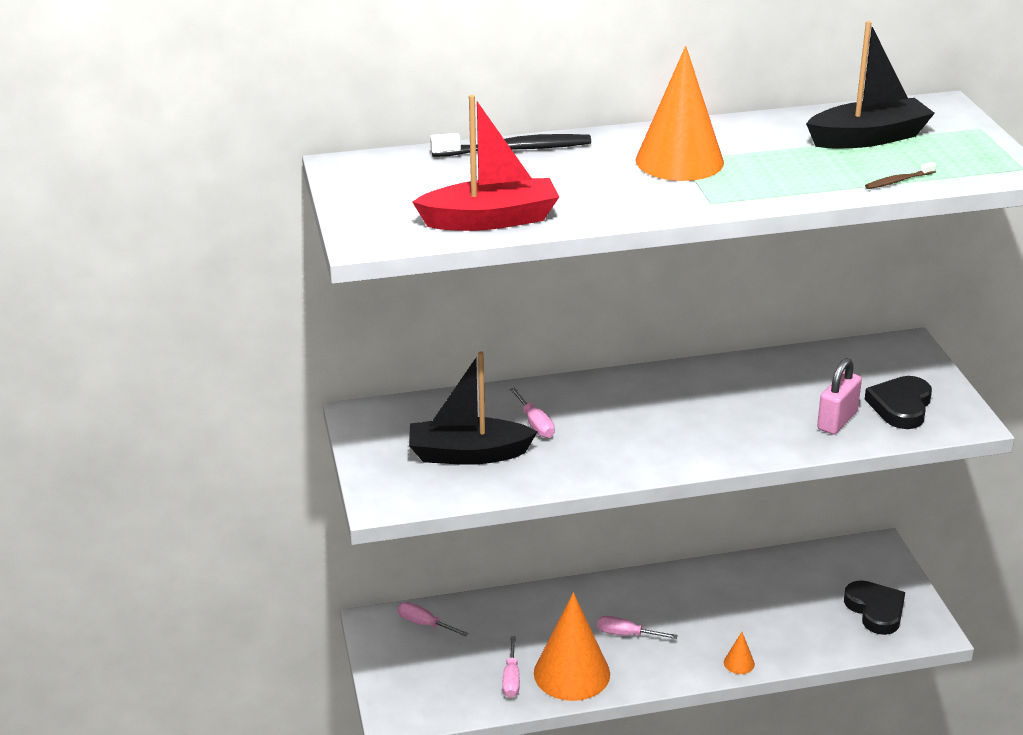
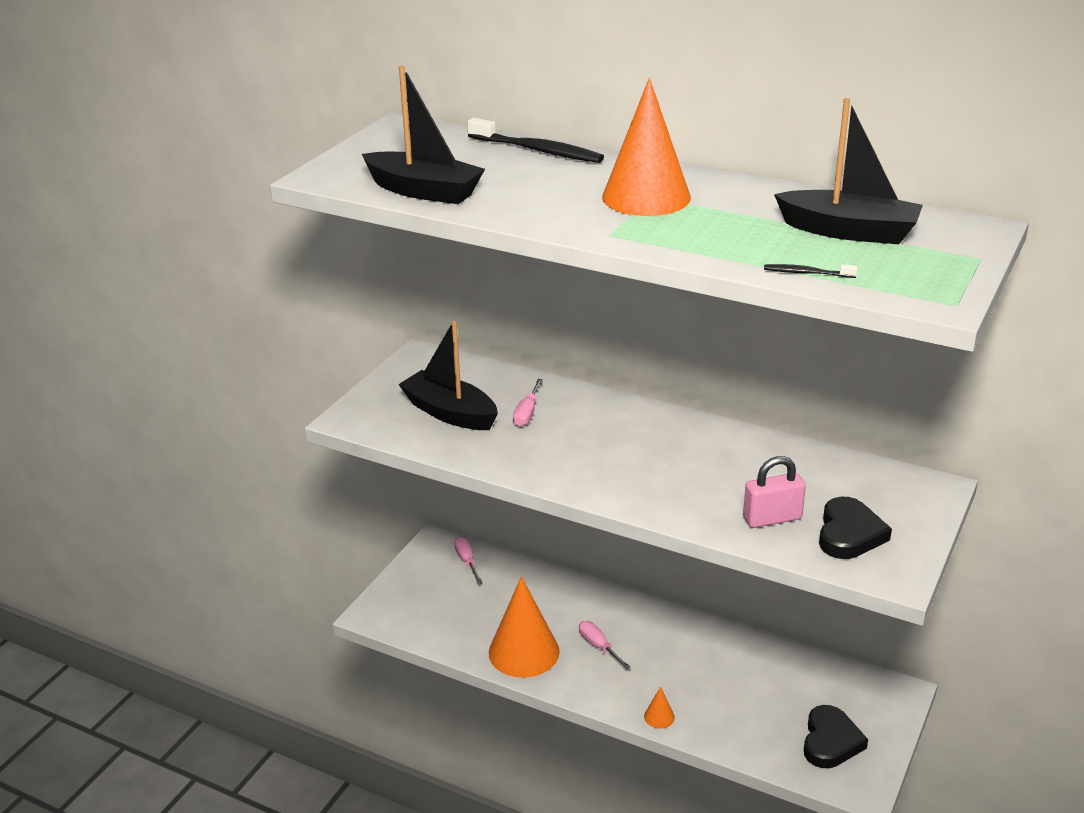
camera: 40 degrees right, 0 degrees up
(490, 220) = (424, 191): red boat -> black boat
(511, 679) = (477, 632): pink screwdriver -> none
(898, 181) = (807, 273): brown toothbrush -> black toothbrush
(900, 406) = (849, 534): black heart -> black heart turned 135 degrees clockwise

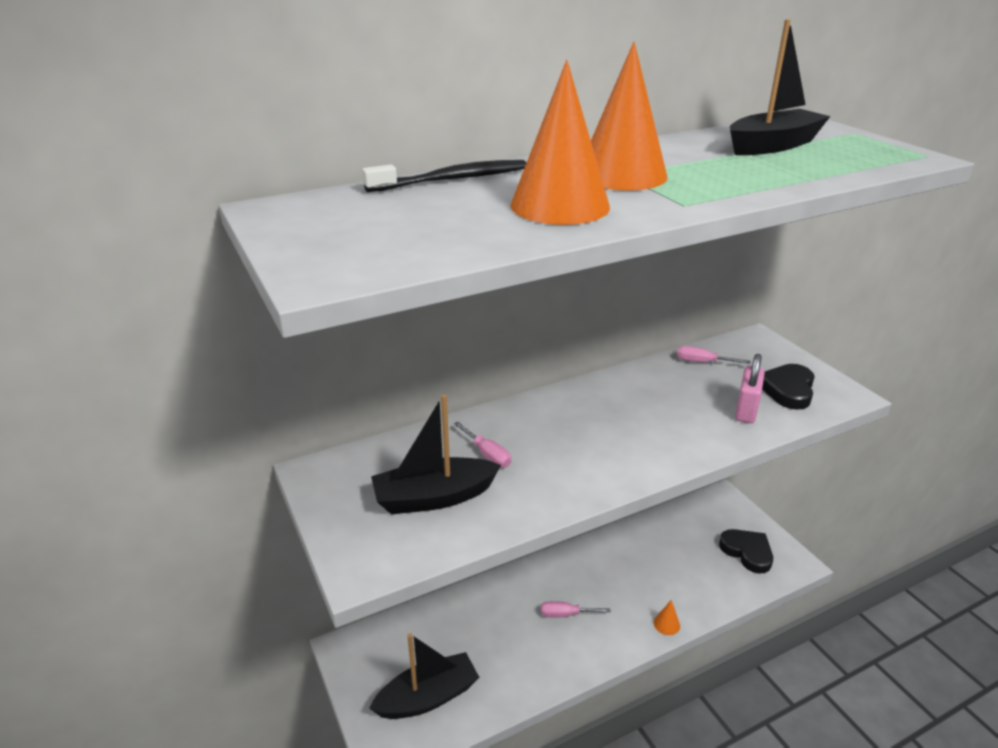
camera: 55 degrees left, 0 degrees up
(424, 191) = (462, 242): black boat -> black boat (428, 697)
(467, 561) = (390, 639): pink screwdriver -> pink screwdriver (702, 362)
(524, 652) = (533, 665): orange cone -> orange cone (560, 206)
(807, 273) = (837, 173): black toothbrush -> none
(849, 534) = (787, 389): black heart -> black heart turned 120 degrees counterclockwise

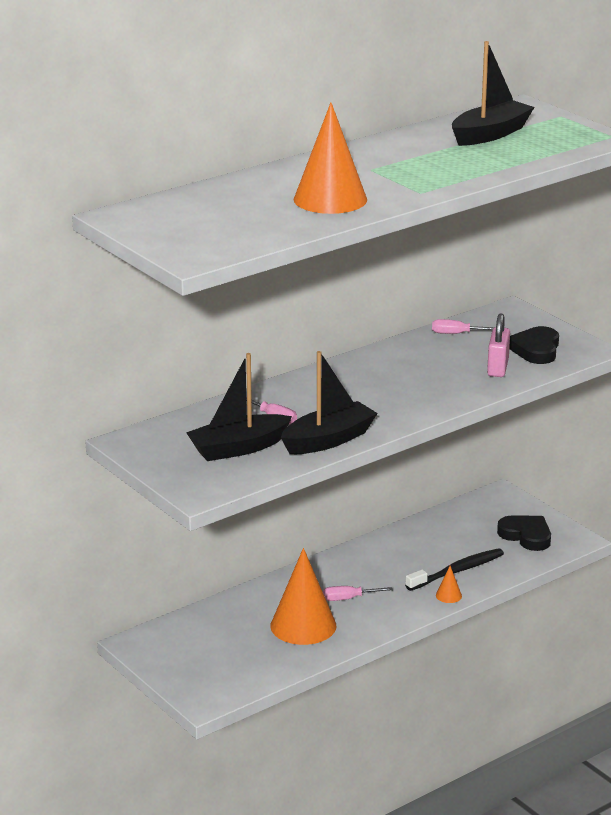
camera: 10 degrees left, 5 degrees down
(428, 697) = (230, 665): black boat -> black boat (328, 440)
(452, 179) = (239, 183): black toothbrush -> black toothbrush (457, 571)
(621, 175) = (370, 170): orange cone -> orange cone (303, 625)

